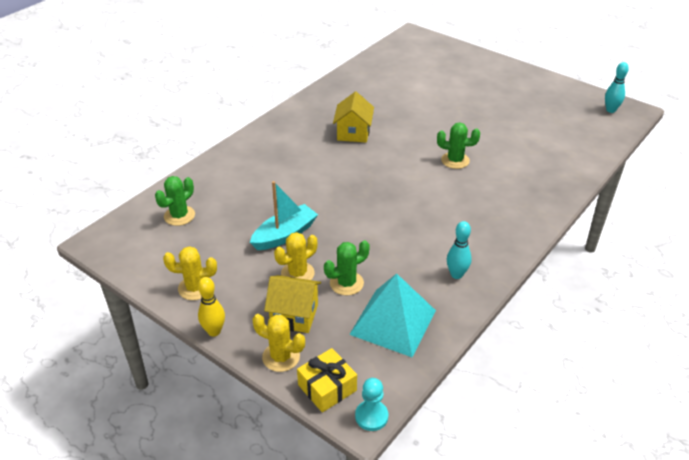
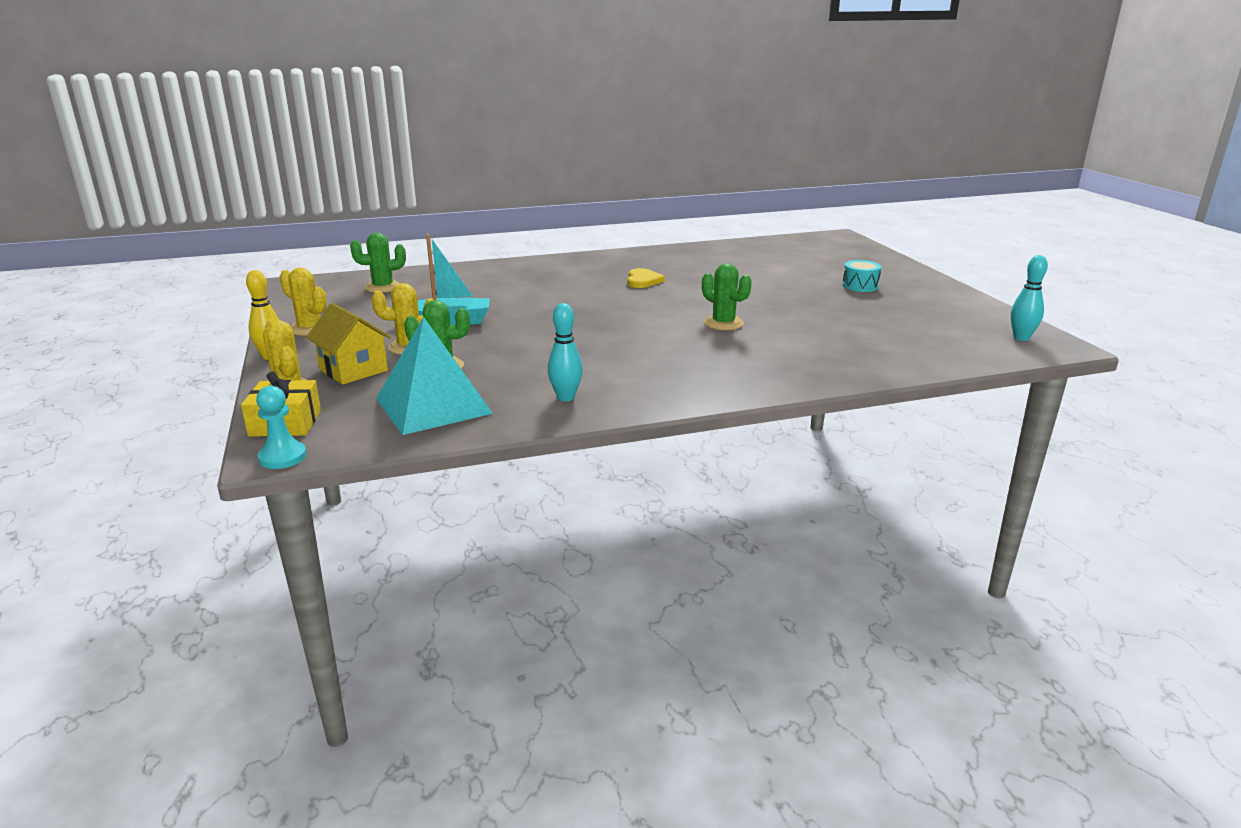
camera: 35 degrees right, 15 degrees down
(353, 133) = (643, 280): yellow house -> yellow heart
(484, 89) = (860, 286): none -> turquoise drum

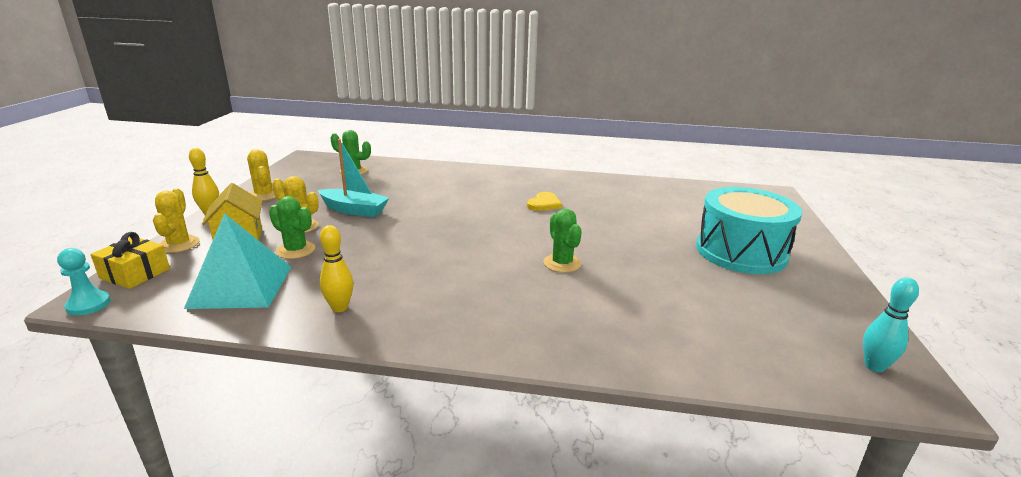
camera: 25 degrees right, 0 degrees up
(566, 397) = (339, 307): turquoise bowling pin -> yellow bowling pin
(860, 286) = (741, 252): turquoise drum -> turquoise drum, size x2.42

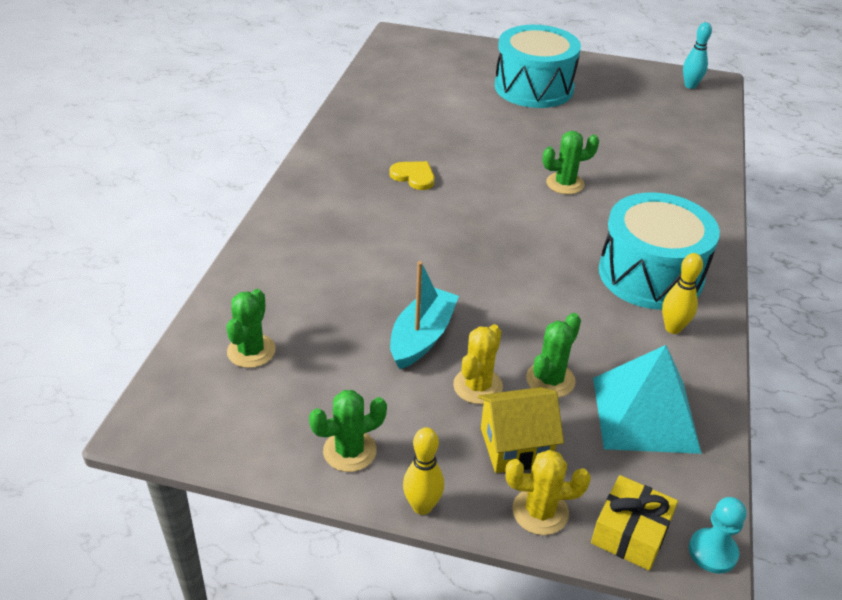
camera: 85 degrees left, 15 degrees up
(264, 195) = (349, 451): yellow cactus -> green cactus
(420, 301) = (650, 274): none -> turquoise drum

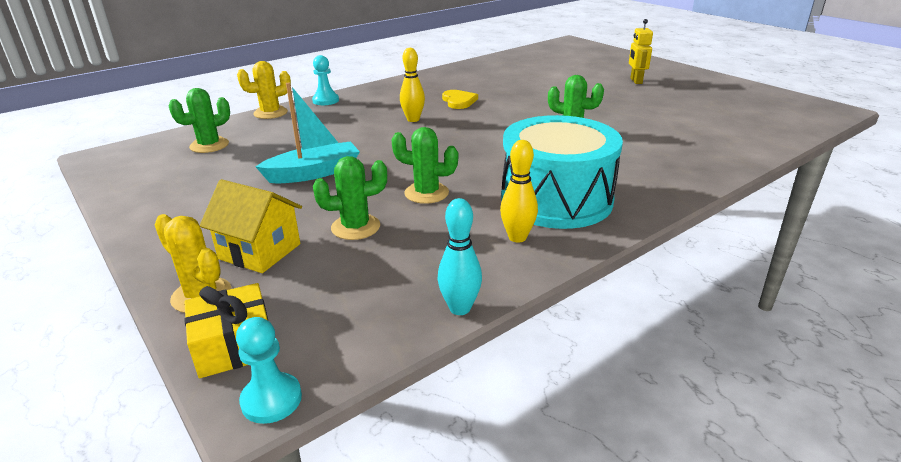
camera: 40 degrees right, 10 degrees down
(271, 228) = (325, 100): none -> turquoise pawn
(349, 451) = (163, 208): green cactus -> green cactus (426, 193)
(422, 506) = (142, 253): yellow bowling pin -> yellow bowling pin (413, 119)
(477, 386) = (299, 210): yellow cactus -> yellow cactus (270, 113)
(534, 87) = (636, 81): turquoise drum -> yellow robot
(645, 414) = (391, 278): turquoise pyramid -> none
(690, 86) = (800, 107): turquoise bowling pin -> turquoise bowling pin (460, 308)

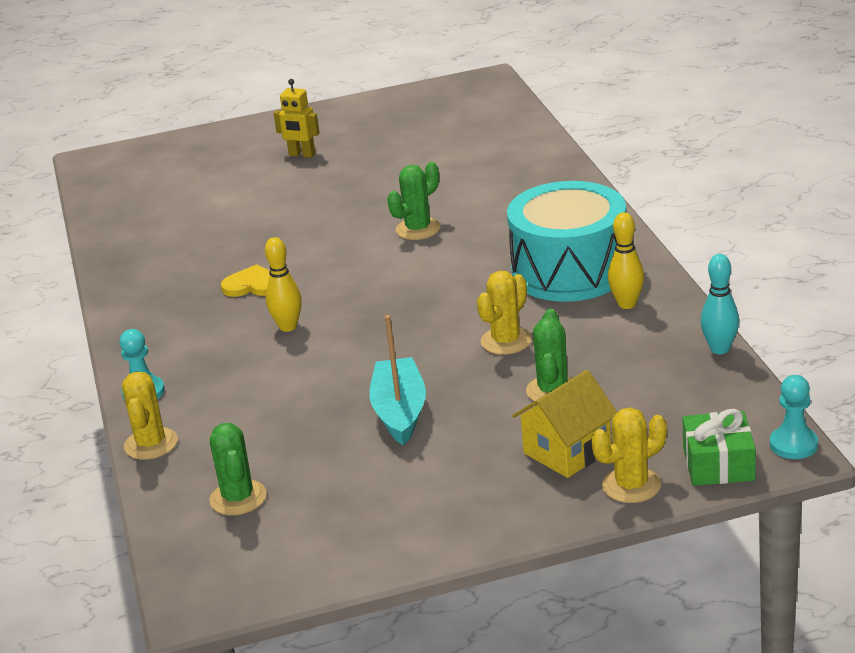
camera: 65 degrees left, 0 degrees up
(234, 345) = (718, 464): yellow gift -> green gift
(426, 193) = (506, 341): green cactus -> yellow cactus

